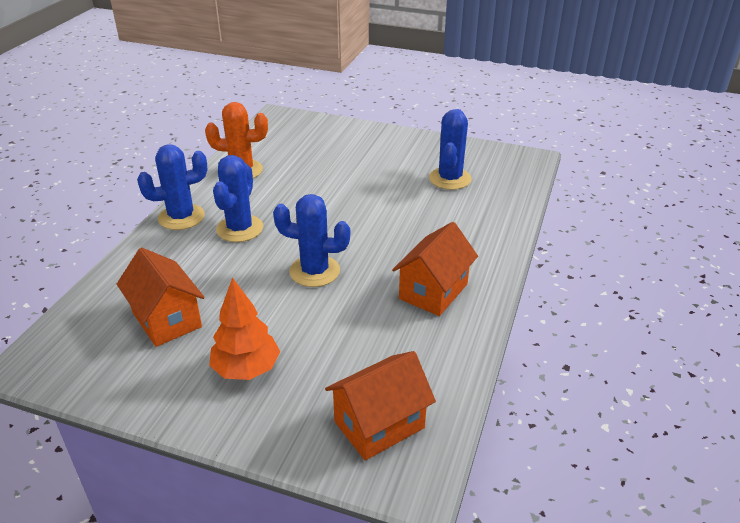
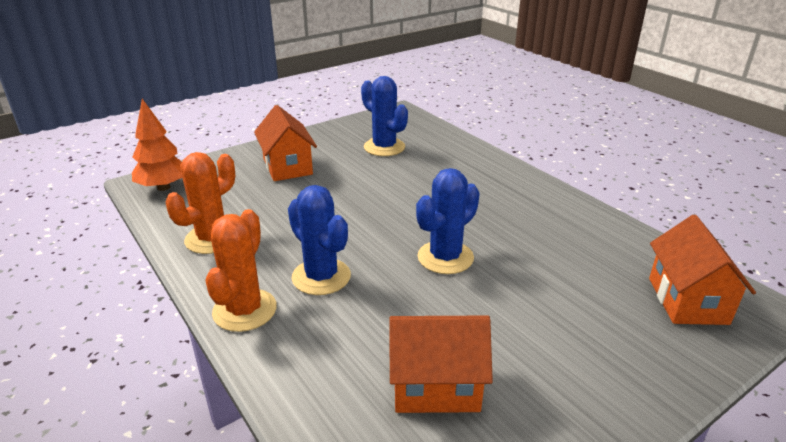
camera: 55 degrees left, 5 degrees down
(181, 217) = (244, 310): blue cactus -> orange cactus
(246, 369) = (566, 353): orange tree -> orange tree (163, 187)
(433, 291) = (531, 211): orange house -> orange house (288, 167)

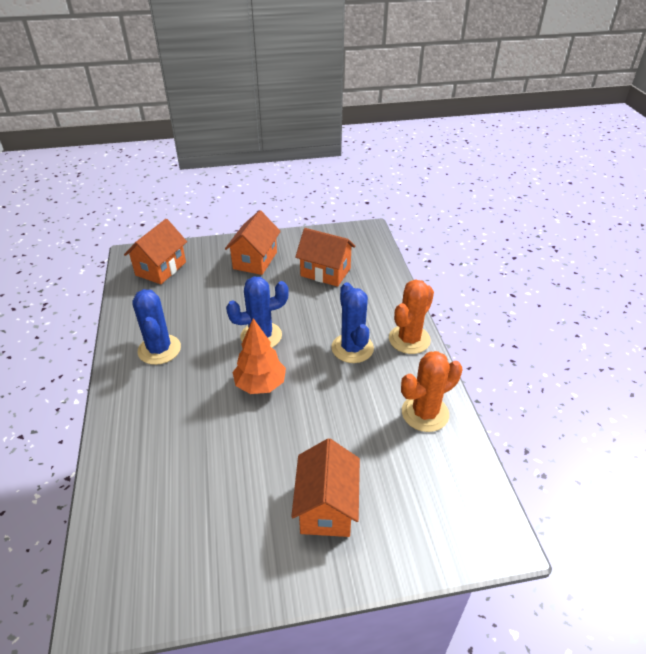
camera: 155 degrees left, 10 degrees up
(163, 187) = (474, 517): orange tree -> orange tree (260, 384)
(384, 147) = (196, 506): blue cactus -> blue cactus (159, 349)
(576, 367) = (255, 260): none -> orange house

